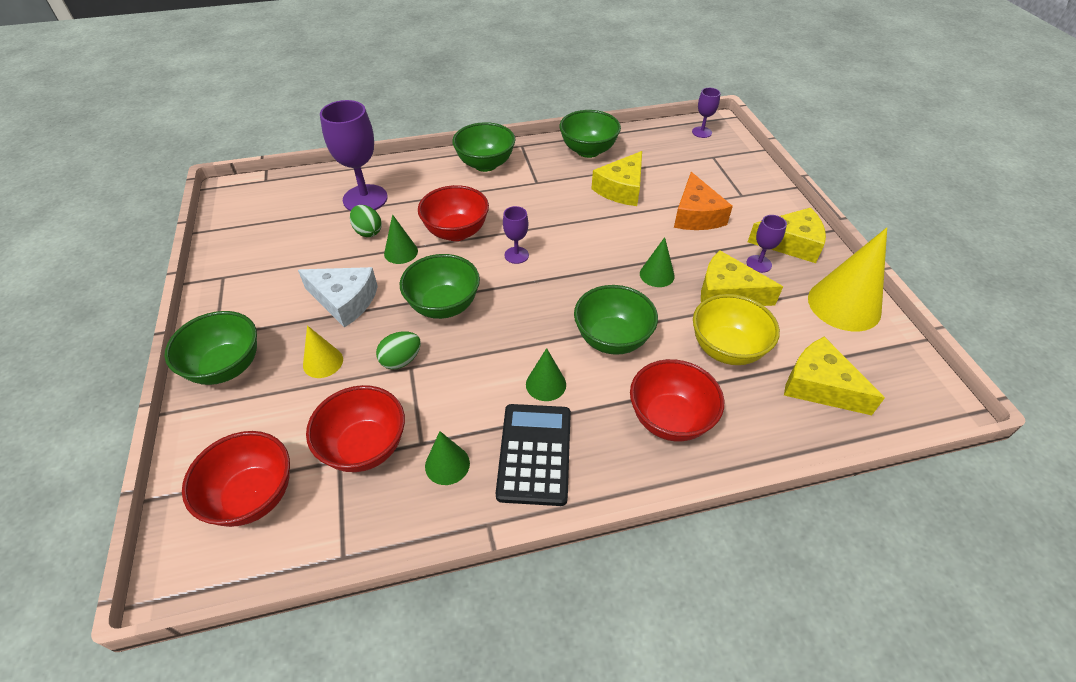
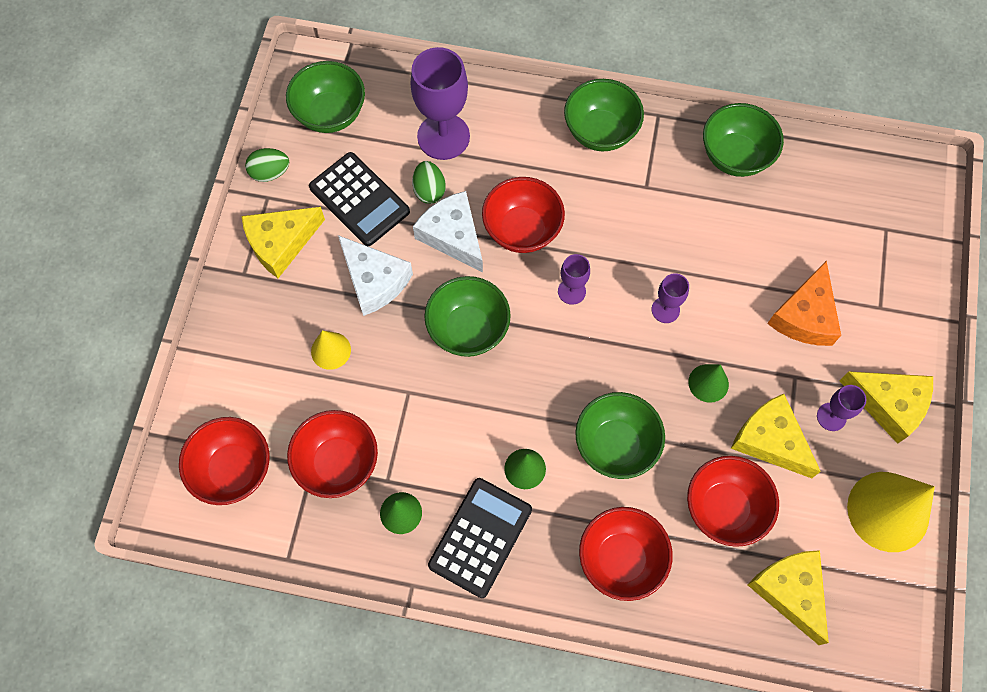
camera: 25 degrees right, 20 degrees up
(226, 367) = (244, 318): green bowl -> green bowl (330, 114)
(309, 254) = (359, 199): none -> black calculator
(401, 252) = (452, 236): green cone -> white cheese
(401, 360) = (402, 380): green egg -> green egg (270, 173)
(621, 189) = (740, 238): yellow cheese -> yellow cheese (281, 243)
(701, 132) = (899, 179): purple goblet -> purple goblet (665, 310)
(726, 349) = (724, 508): yellow bowl -> red bowl

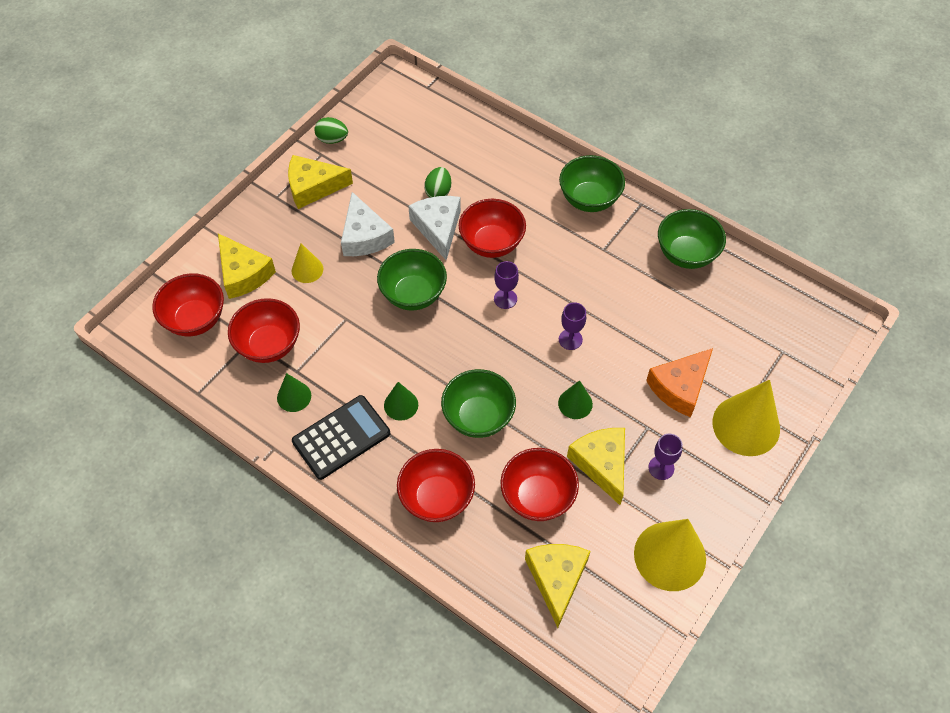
camera: 25 degrees right, 10 degrees down
(330, 114) = (396, 117): green bowl -> none
(359, 199) = (384, 179): black calculator -> none
(443, 136) = (469, 160): purple goblet -> none
(888, 404) = (714, 478): yellow cheese -> yellow cheese (243, 273)
(890, 330) = (746, 425): none -> yellow cone

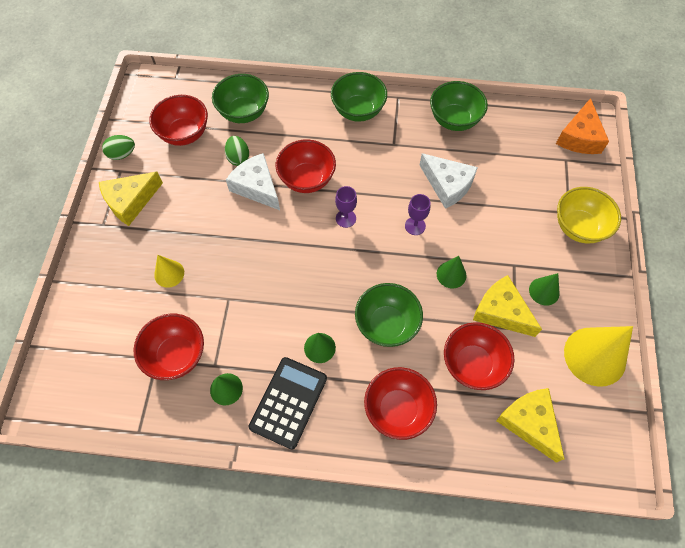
camera: 30 degrees left, 5 degrees up
(195, 319) = (95, 367): red bowl -> red bowl (184, 134)
(243, 273) = (114, 304): yellow cheese -> none
(364, 236) = (200, 222): white cheese -> white cheese (447, 185)
(413, 294) = (271, 251): green bowl -> green bowl (244, 112)
(661, 468) = (544, 291): purple goblet -> green cone
(680, 387) = (516, 222): orange cheese -> orange cheese (579, 137)
(746, 425) = (578, 227): yellow cone -> yellow bowl

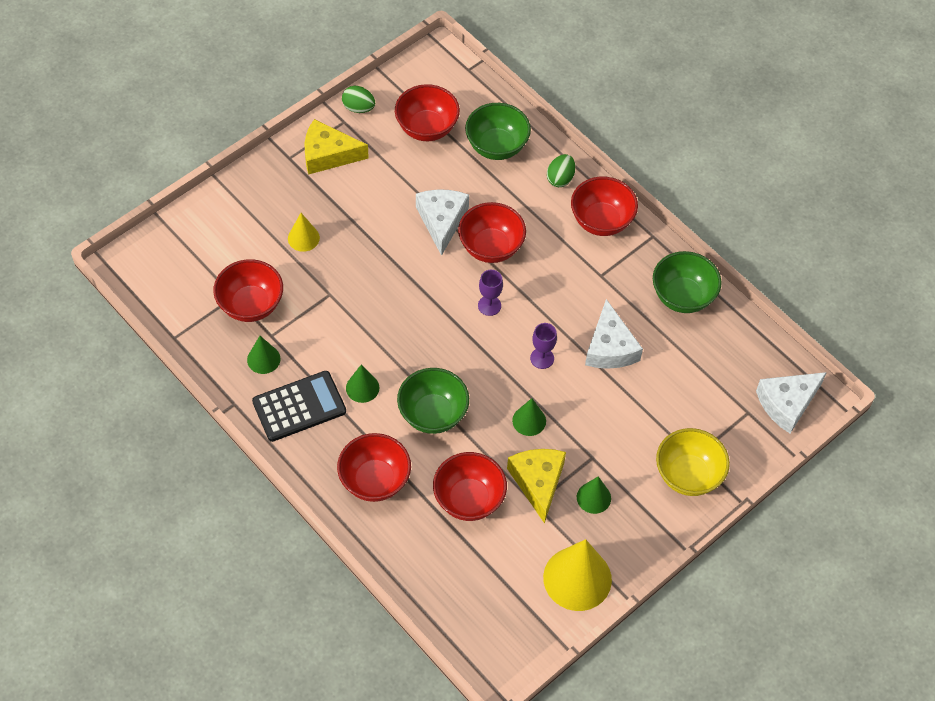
camera: 40 degrees right, 5 degrees down
(238, 158) = (451, 184): green egg -> green egg (560, 178)
(358, 111) = (601, 221): green bowl -> red bowl
(529, 423) = (466, 576): yellow cheese -> none
(579, 137) = (787, 403): orange cheese -> white cheese

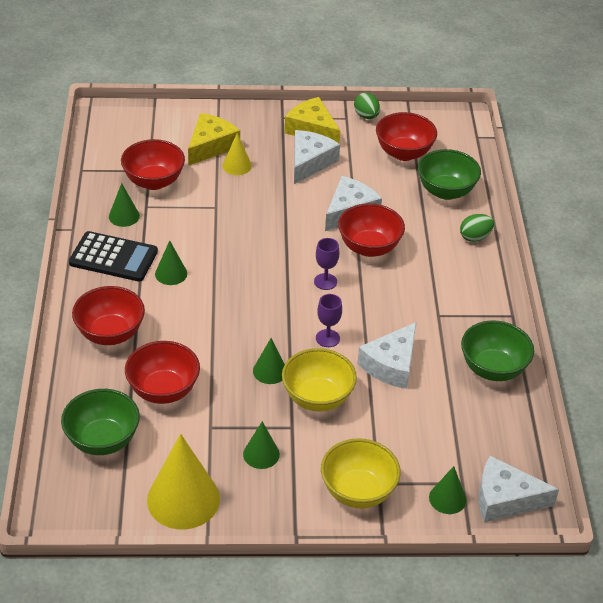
camera: 40 degrees right, 15 degrees down
(360, 192) = (310, 162): none -> white cheese
(433, 414) = (202, 321): green bowl -> green bowl (103, 440)
(538, 482) = (229, 414): yellow cheese -> yellow cheese (211, 146)
(586, 418) = (317, 398): none -> yellow bowl
(601, 221) = (478, 281): red bowl -> none
(750, 433) = (447, 498): none -> green cone

